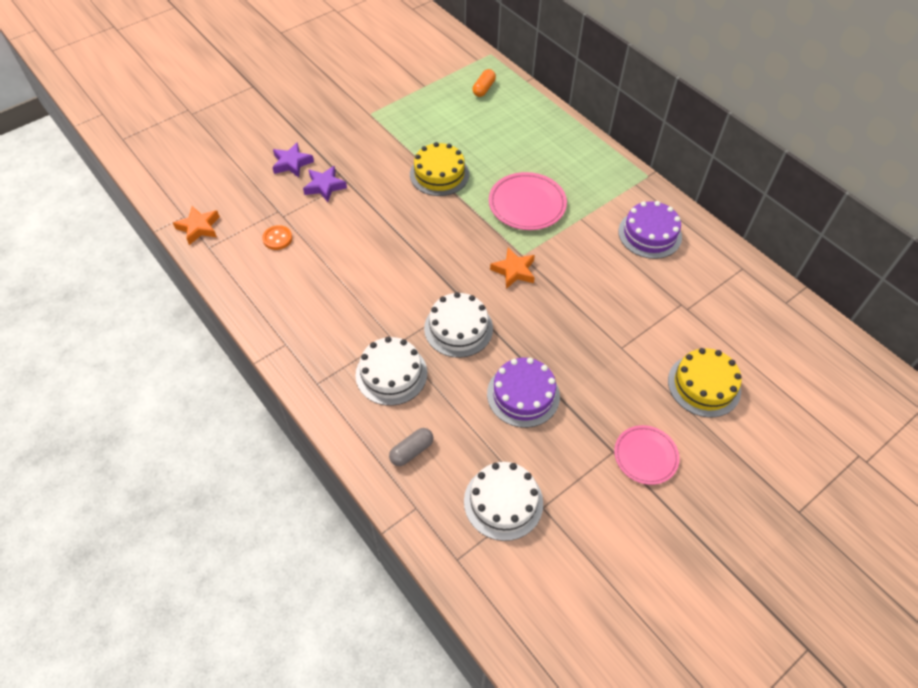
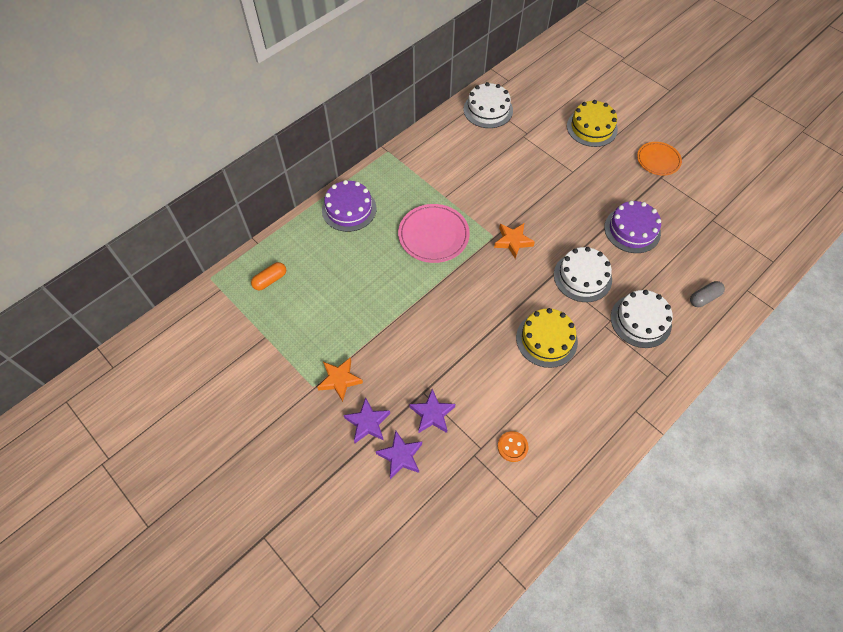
camera: 95 degrees left, 5 degrees up
(199, 228) = (512, 536): orange star -> orange star (340, 380)
(328, 145) = (367, 423): none -> purple star
(411, 451) = (704, 298): grey capsule -> grey capsule turned 75 degrees counterclockwise
(439, 174) = (402, 309): yellow cake -> yellow cake (546, 339)
(483, 89) = (270, 280): orange capsule -> orange capsule turned 60 degrees counterclockwise
(503, 502) = (721, 237): white cake -> white cake (488, 110)
(645, 456) = (658, 160): pink plate -> orange plate
(649, 234) = (455, 152): purple cake -> purple cake (349, 209)

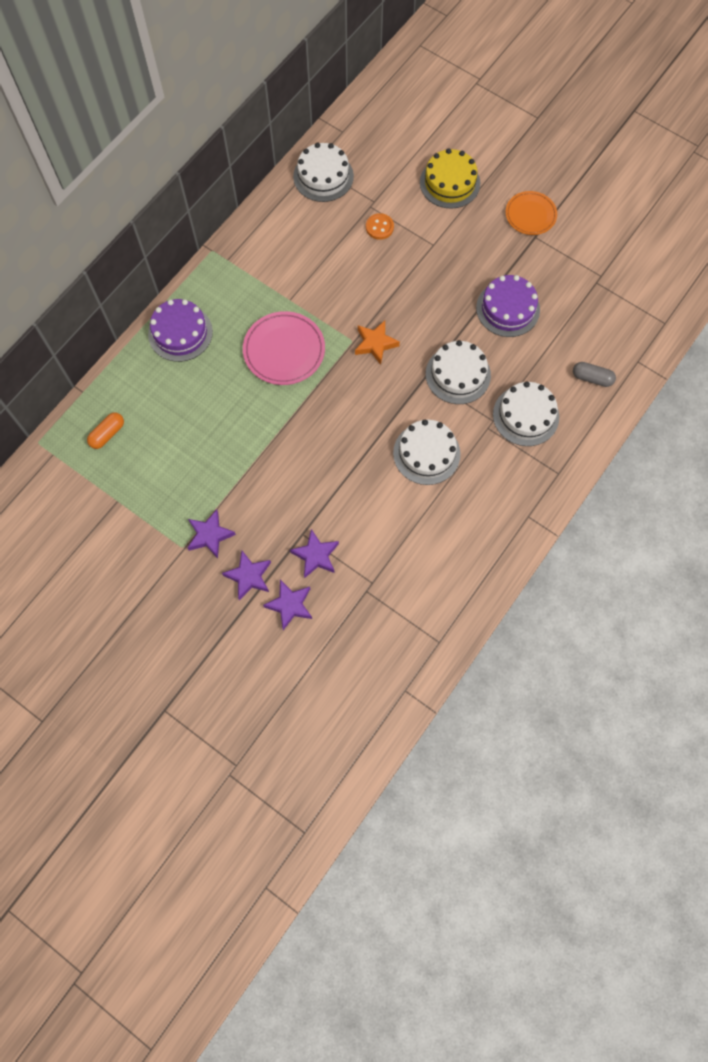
camera: 10 degrees left, 10 degrees up
(340, 380) = (210, 535): orange star -> purple star
(512, 447) = (404, 576): orange button -> orange button (379, 227)
(546, 339) = (426, 453): yellow cake -> white cake
(704, 298) = (592, 378): grey capsule -> grey capsule turned 60 degrees clockwise

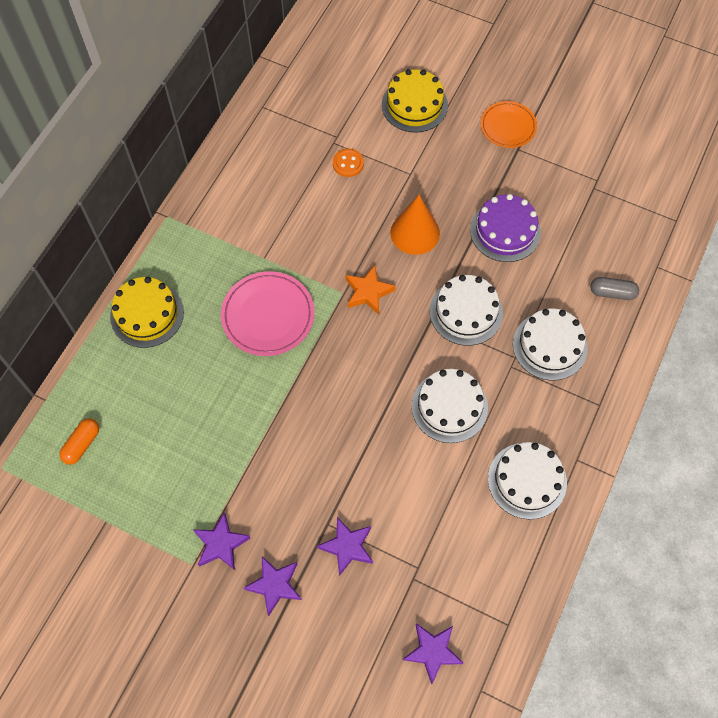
camera: 10 degrees left, 5 degrees down
(180, 333) = (147, 314): purple cake -> yellow cake
(290, 605) = (328, 611): purple star -> purple star (432, 652)
(323, 176) = (276, 118): white cake -> white cake (527, 480)
(427, 298) = (415, 233): none -> orange cone

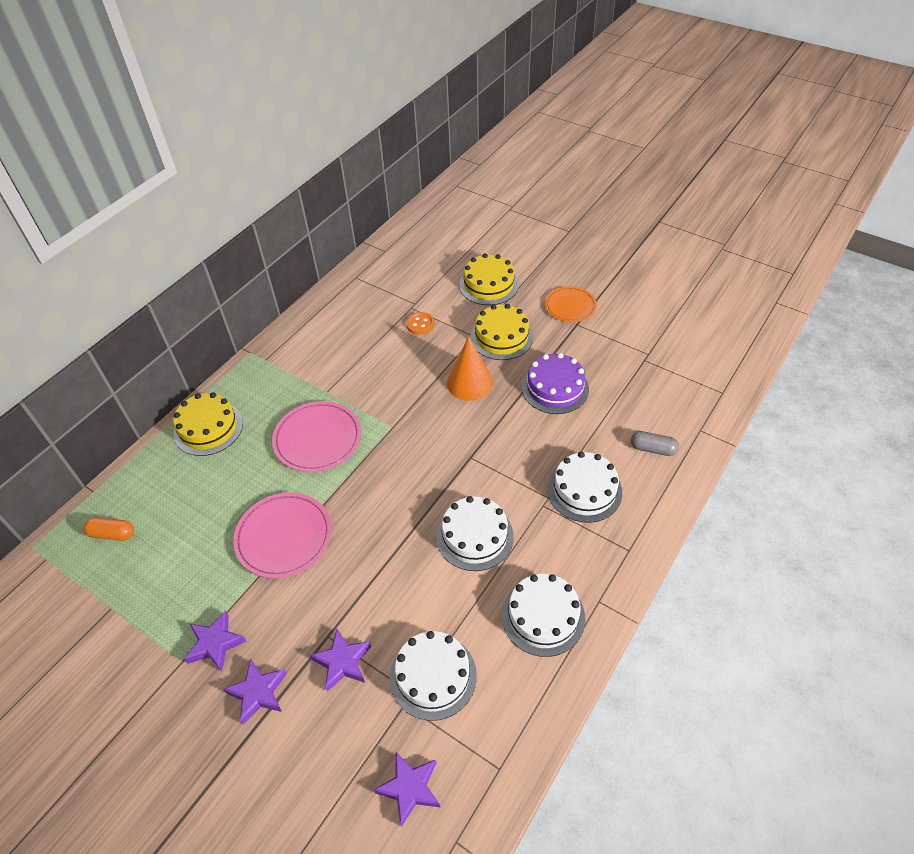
camera: 10 degrees right, 15 degrees down
(82, 444) = (112, 534): orange capsule -> orange capsule turned 60 degrees clockwise
(260, 428) = (284, 537): none -> pink plate
(368, 292) = (416, 428): orange star -> none
(439, 172) = (501, 337): none -> yellow cake
(466, 312) = (506, 453): white cake -> white cake (433, 676)

